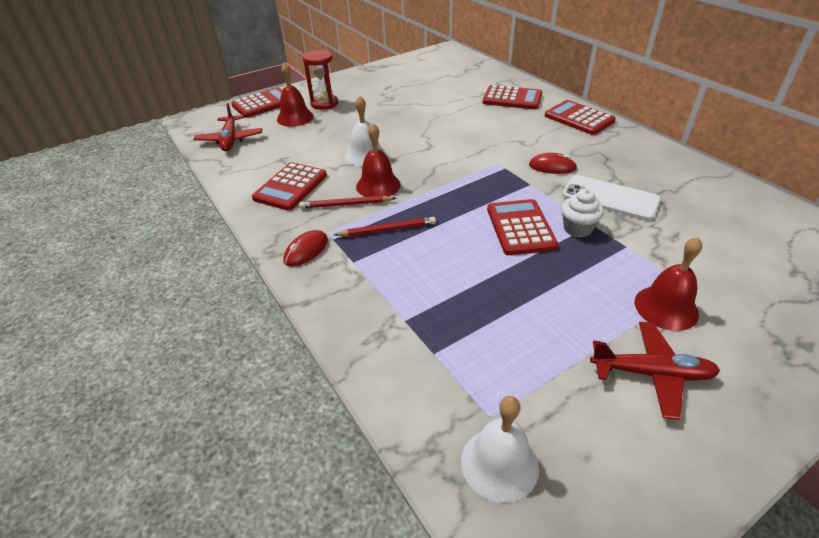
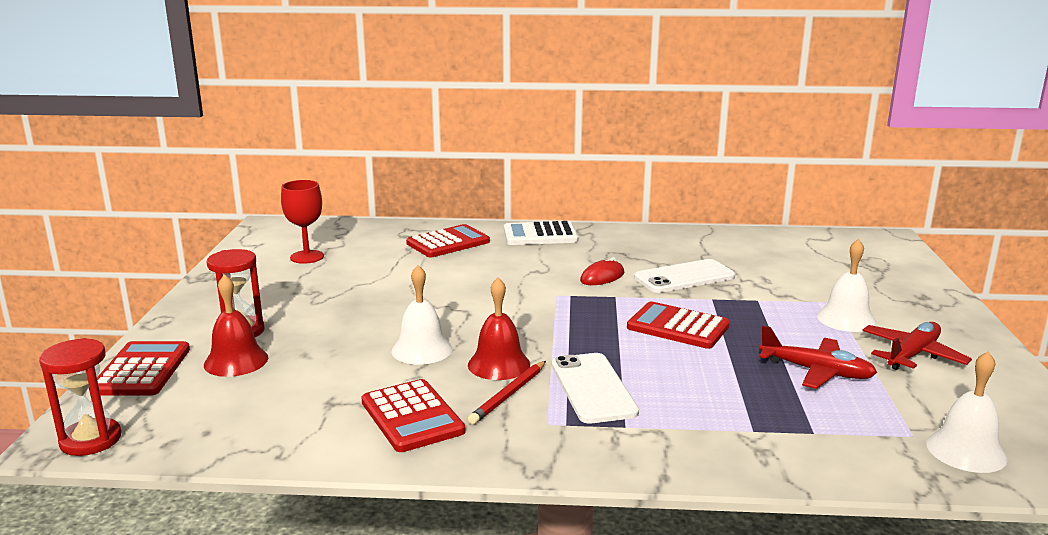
camera: 55 degrees left, 20 degrees down
(197, 125) = (91, 440): none -> red hourglass
(230, 140) = (198, 424): red plane -> red plane (817, 371)
(306, 251) = (567, 448): red mouse -> none
(387, 230) = (592, 388): red pencil -> white phone
(427, 76) = (307, 257): none -> red goblet
(577, 229) = (710, 306): white cupcake -> none
(579, 118) = (540, 235): red calculator -> white calculator
(666, 307) = (846, 319): red bell -> white bell

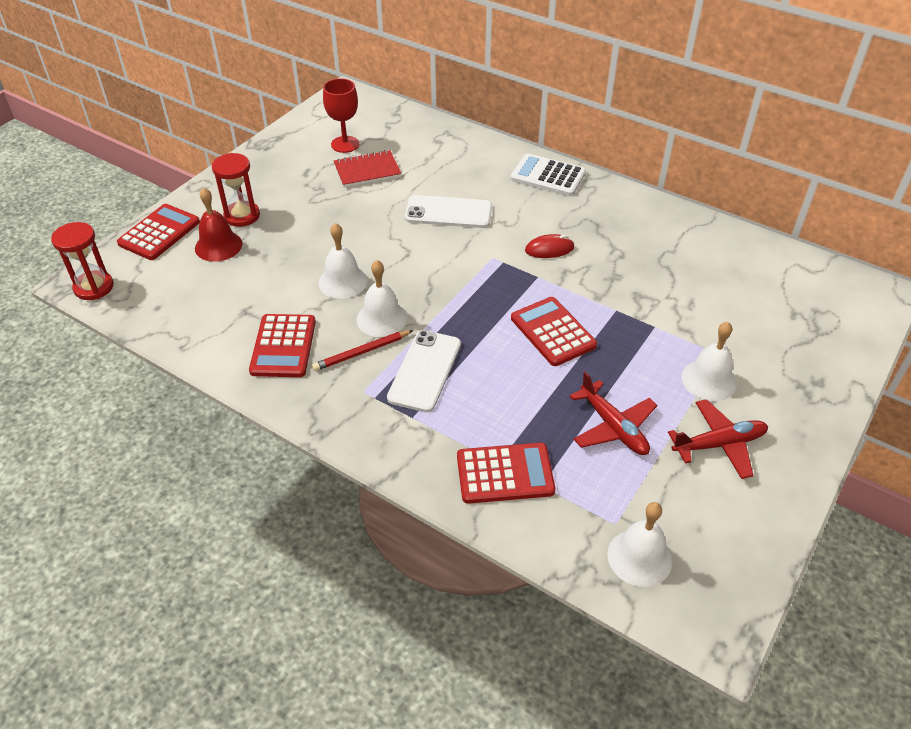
camera: 30 degrees right, 25 degrees up
(354, 269) = (367, 171): none -> red notebook
(448, 242) = (464, 161): red calculator -> red calculator (505, 474)
(499, 364) = (381, 318): red bell -> white bell
(684, 277) = (619, 274): white phone -> white phone (448, 212)

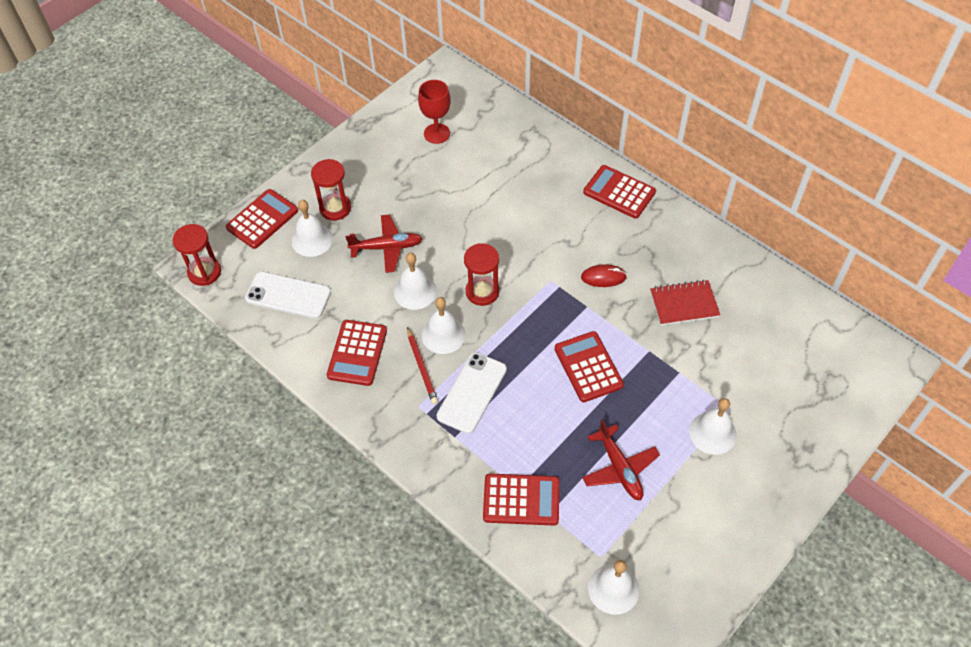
camera: 10 degrees right, 10 degrees up
(218, 246) = (312, 240): red bell -> white bell
(362, 352) = (422, 367): red pencil -> red pencil turned 90 degrees counterclockwise
(367, 171) = (453, 168): red notebook -> red notebook (684, 304)
(419, 275) = (482, 292): none -> red hourglass
(448, 212) = (519, 225): white phone -> white phone (288, 295)
(548, 176) = (619, 192): white calculator -> red calculator
(719, 444) = (705, 497): red plane -> red plane (387, 247)

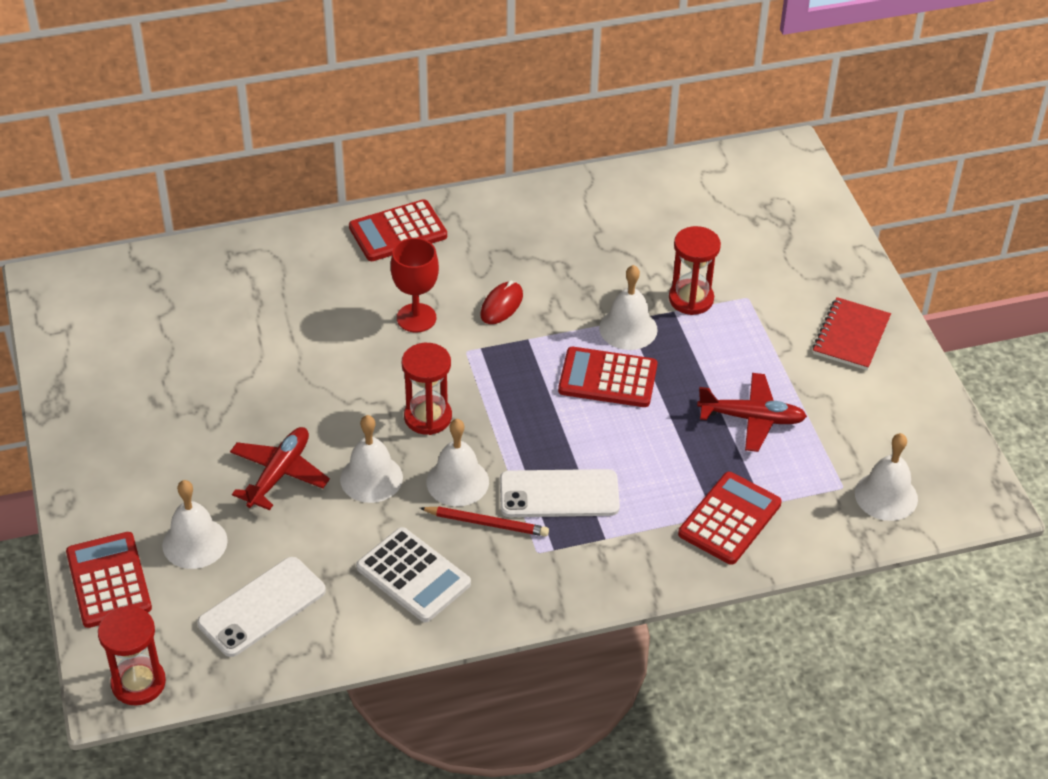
camera: 60 degrees left, 10 degrees down
(335, 208) = (166, 496): red hourglass -> red hourglass (691, 299)
(357, 353) = (413, 576): red calculator -> white calculator
(437, 133) = (146, 341): red goblet -> red goblet (416, 318)
(472, 392) = (559, 494): white phone -> white phone turned 60 degrees counterclockwise
(684, 304) = (593, 261): red notebook -> red notebook (851, 336)
(712, 433) = (765, 325): white bell -> white bell (628, 328)

